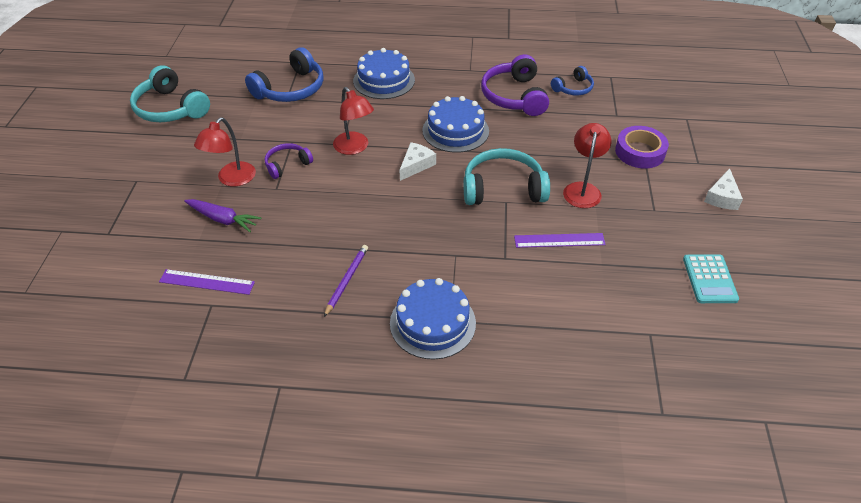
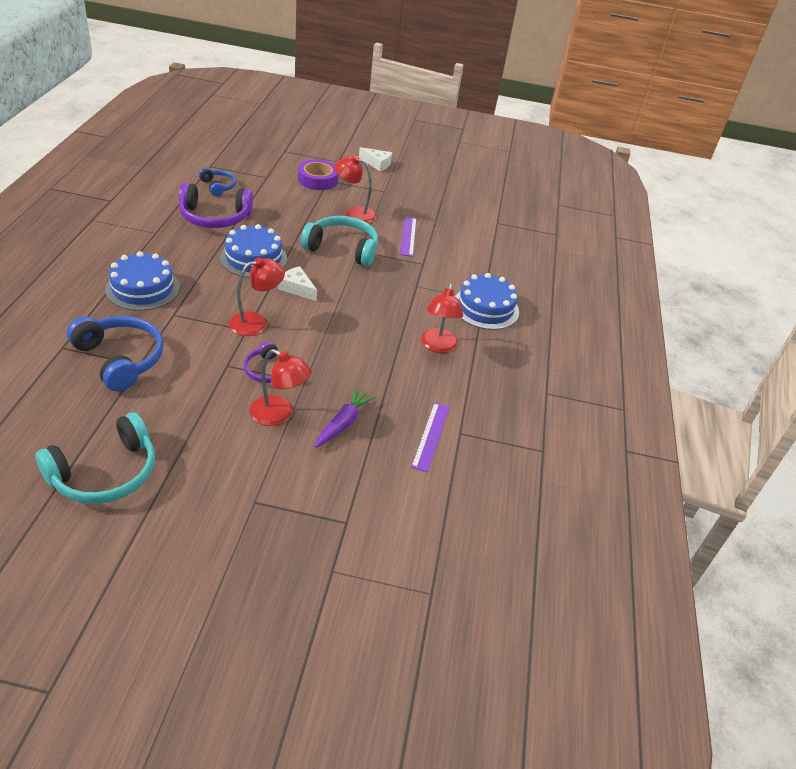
camera: 90 degrees left, 5 degrees down
(346, 280) = (438, 346): purple pencil -> red lamp
(503, 188) = (342, 249): turquoise headphones -> turquoise headphones turned 105 degrees clockwise
(709, 279) = (453, 190): turquoise calculator -> none

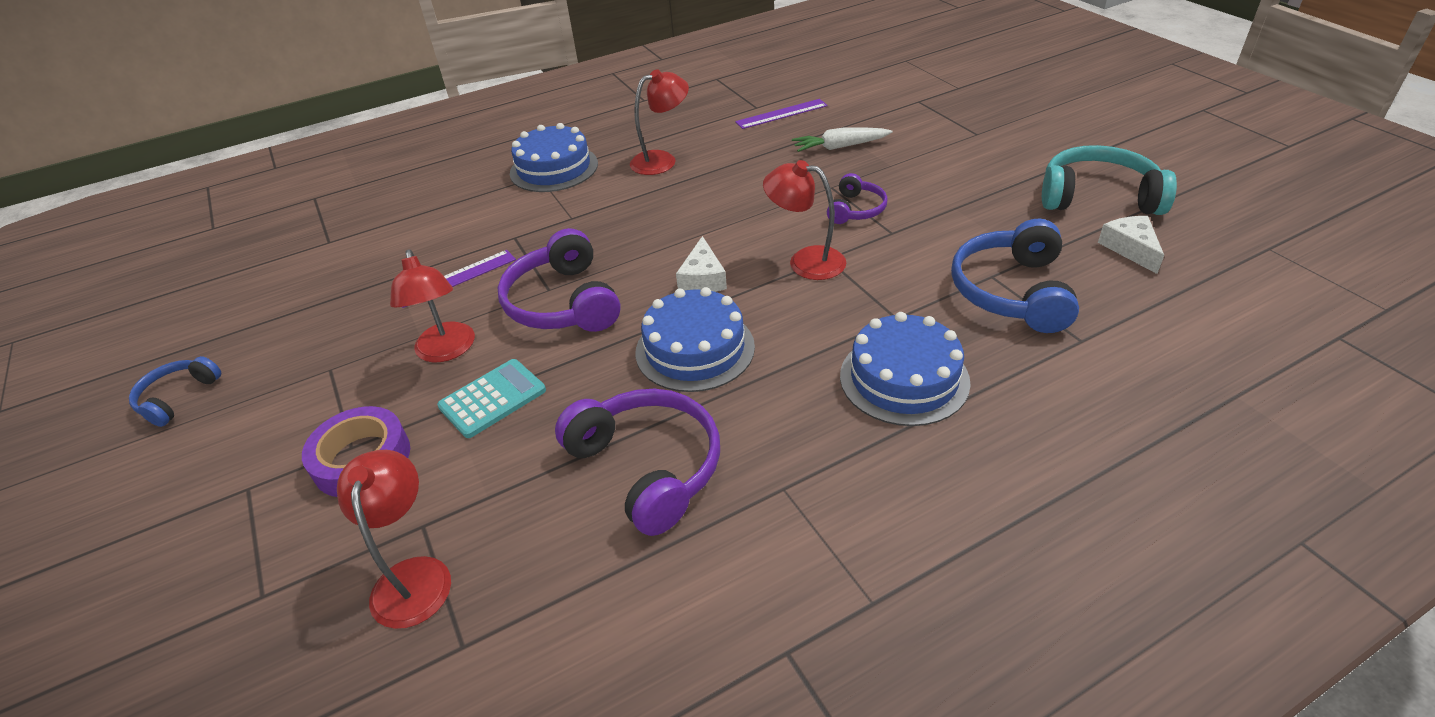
camera: 120 degrees left, 0 degrees up
(218, 186) = (538, 554): blue headphones -> blue headphones (177, 397)
(279, 415) = (889, 173): red lamp -> red lamp (413, 576)
(306, 209) = (492, 399): none -> turquoise calculator
(342, 249) = (563, 303): turquoise headphones -> purple headphones
(343, 423) = (840, 147): purple carrot -> white carrot
(377, 164) = (212, 438): white cheese -> white cheese (1130, 248)

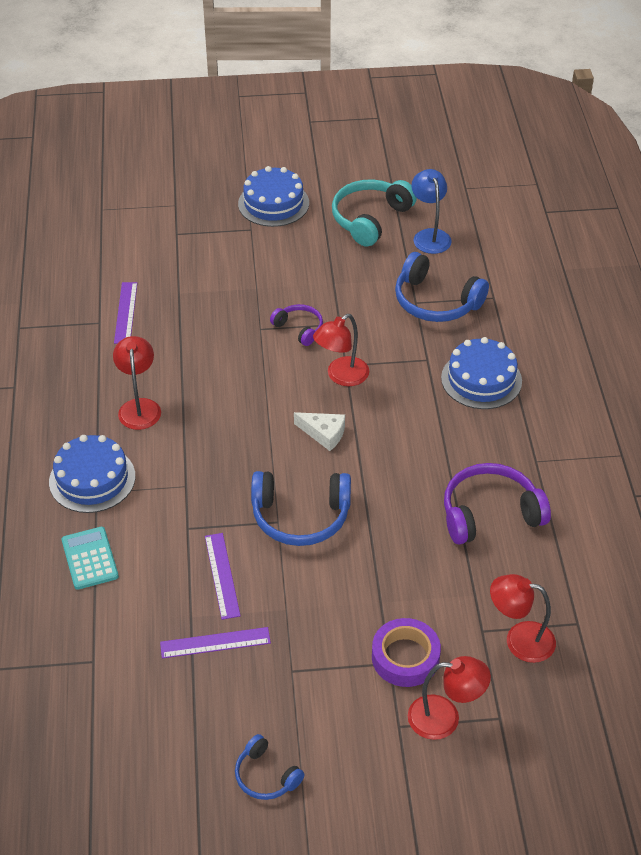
camera: 70 degrees left, 5 degrees up
(362, 303) = (215, 643): none -> purple ruler
(446, 351) = (315, 595): red lamp -> red lamp (445, 718)
(492, 399) = (385, 577): turquoise calculator -> turquoise calculator (90, 558)
(563, 303) = (300, 517): purple headphones -> blue headphones
(695, 349) = (398, 461): blue cake -> blue cake (273, 203)
(840, 147) = (208, 302): white carrot -> none
(1130, 248) = (429, 236): white cheese -> blue lamp

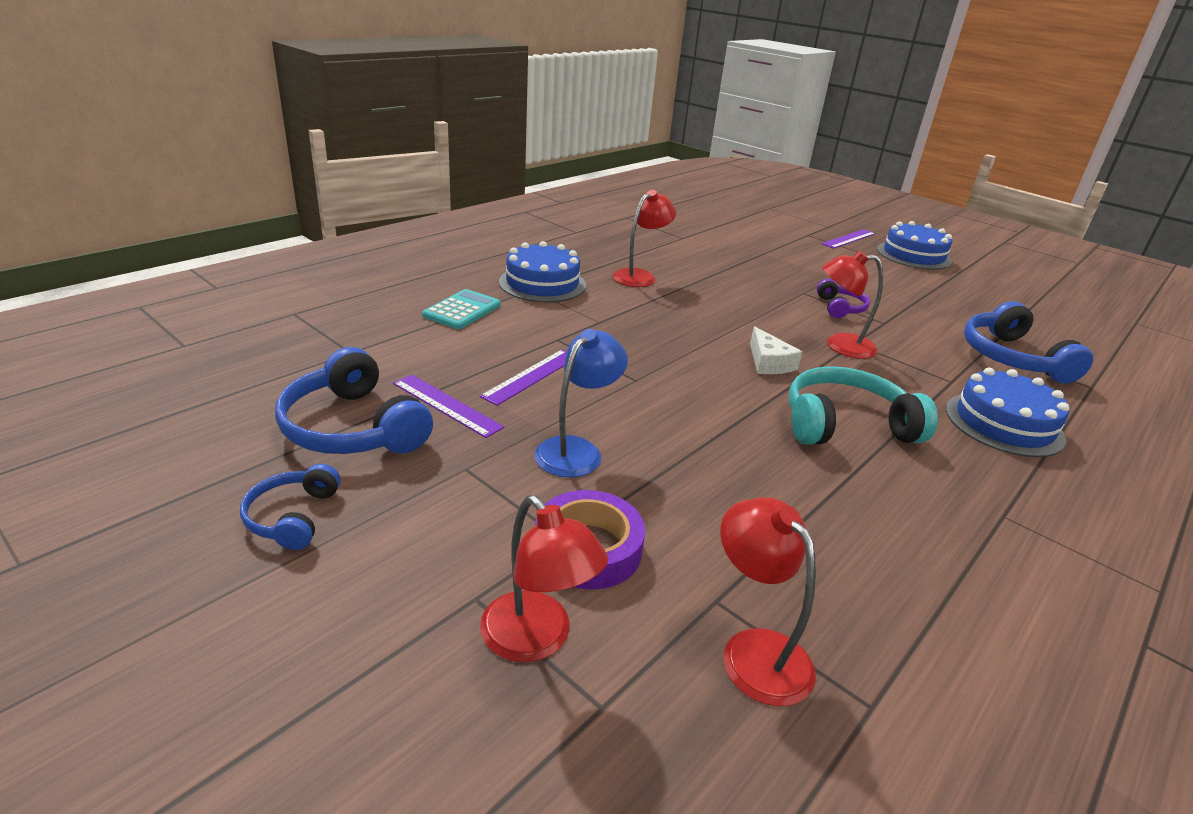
camera: 45 degrees right, 15 degrees down
(126, 312) = (709, 242): purple ruler -> purple ruler (848, 239)
(300, 517) = (661, 389): blue headphones -> blue headphones (352, 428)
(370, 219) = (999, 295): turquoise headphones -> turquoise headphones (845, 424)
(429, 236) = (1056, 326): blue lamp -> blue lamp (576, 450)
(490, 513) = (877, 515): purple headphones -> none

